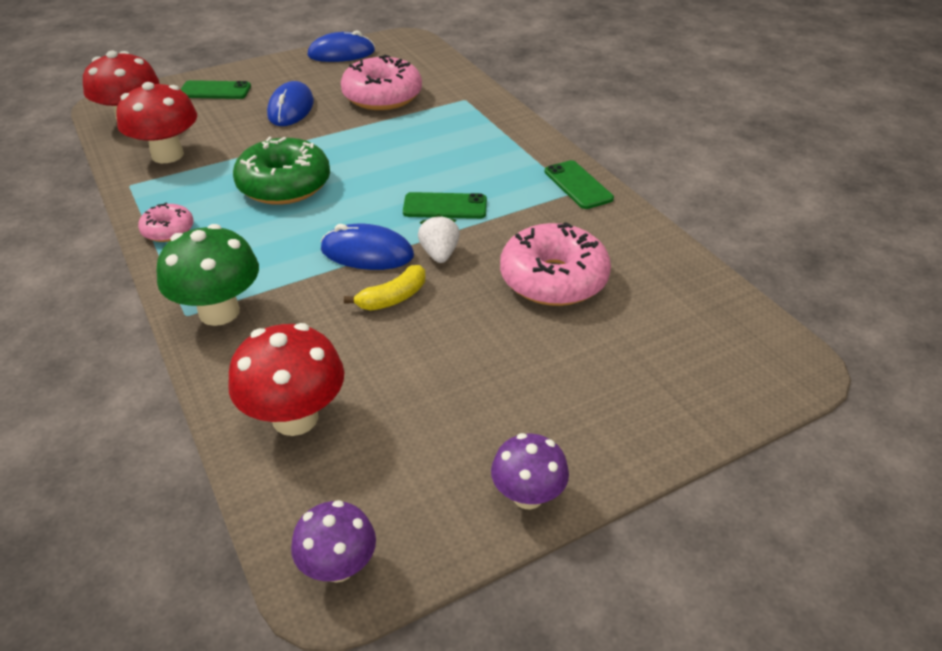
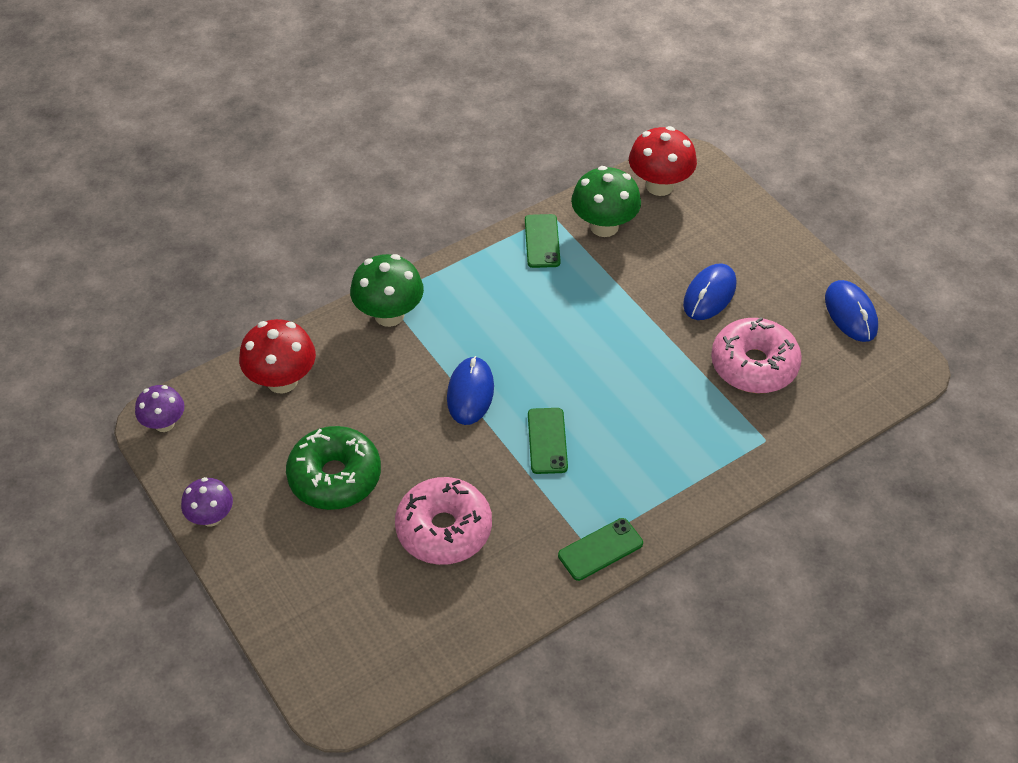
camera: 85 degrees right, 10 degrees up
(167, 155) = (604, 226): red mushroom -> green mushroom
(168, 230) = (489, 258): pink donut -> none
(215, 91) = (733, 228): green phone -> green phone (542, 241)
(284, 185) = (566, 318): green donut -> green donut (335, 477)
(291, 108) = (709, 294): blue mouse -> blue mouse turned 60 degrees counterclockwise
(393, 298) = (412, 418): yellow banana -> none
(439, 254) = (473, 444): white strawberry -> none

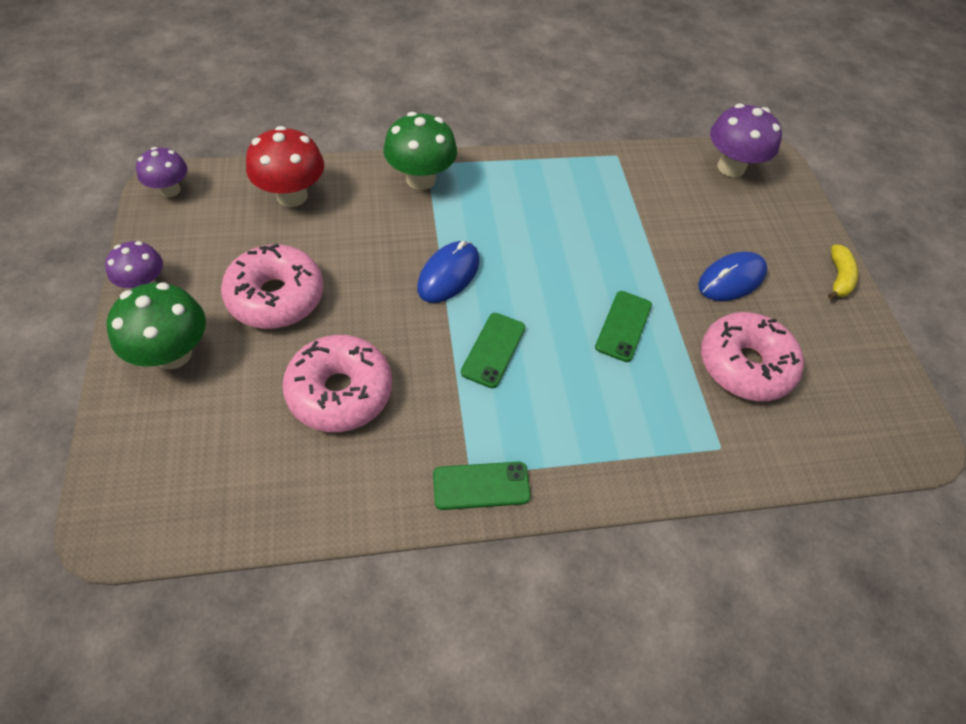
camera: 20 degrees right, 5 degrees up
(335, 477) = (276, 297): green donut -> pink donut
(542, 241) = (595, 172): green phone -> green phone (623, 326)
(604, 226) = (660, 181): green mushroom -> green mushroom (173, 354)
(659, 185) = (731, 167): red mushroom -> purple mushroom
(796, 255) = (838, 278): none -> yellow banana
(850, 313) = (874, 356): blue mouse -> none

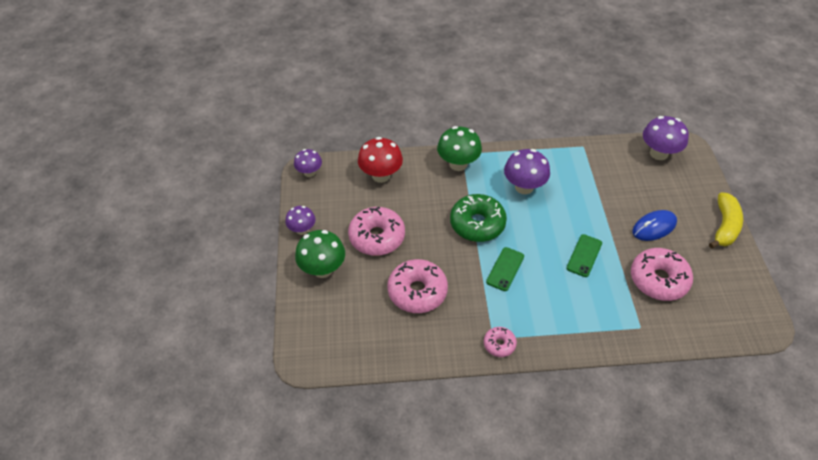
camera: 10 degrees right, 5 degrees down
(448, 274) = (477, 224): blue mouse -> green donut
(481, 485) = (499, 344): green phone -> pink donut
(525, 216) = (524, 187): none -> purple mushroom
(838, 278) = (724, 226): yellow banana -> yellow banana, size x1.61

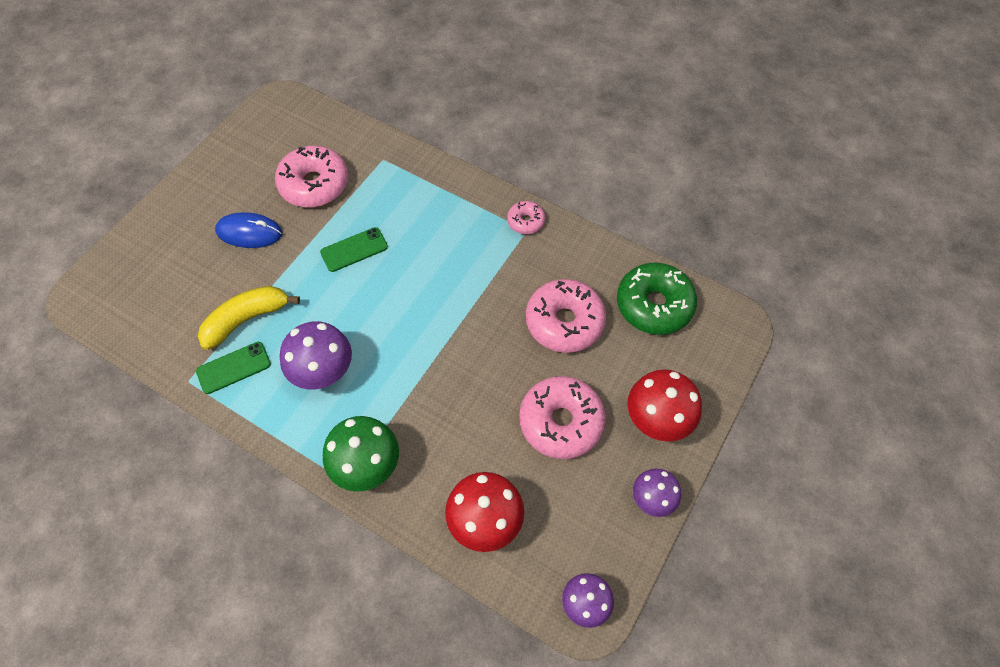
camera: 145 degrees left, 10 degrees up
(323, 269) = (657, 420): green mushroom -> red mushroom
(477, 224) = (427, 360): green donut -> green donut (654, 305)
(505, 269) = (449, 287): green phone -> green phone (233, 368)
(659, 153) = (122, 309): purple mushroom -> none
(724, 226) = (184, 190): yellow banana -> yellow banana (246, 319)

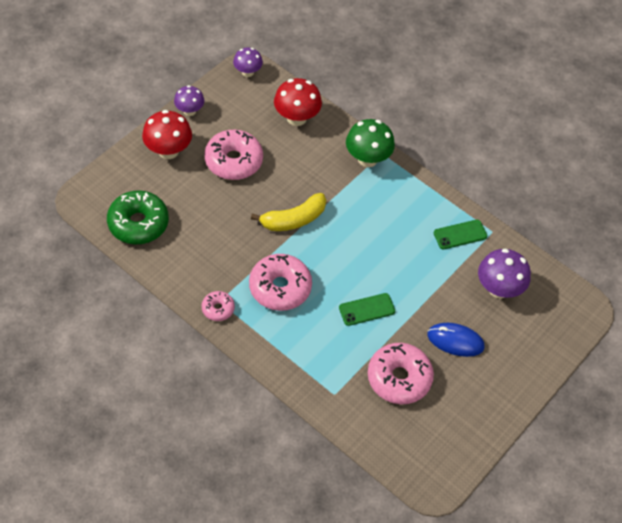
camera: 175 degrees left, 5 degrees down
(246, 319) = (453, 268): yellow banana -> yellow banana (293, 219)
(323, 372) = (394, 220): purple mushroom -> purple mushroom (498, 289)
(564, 322) = (211, 223): pink donut -> pink donut (280, 288)

